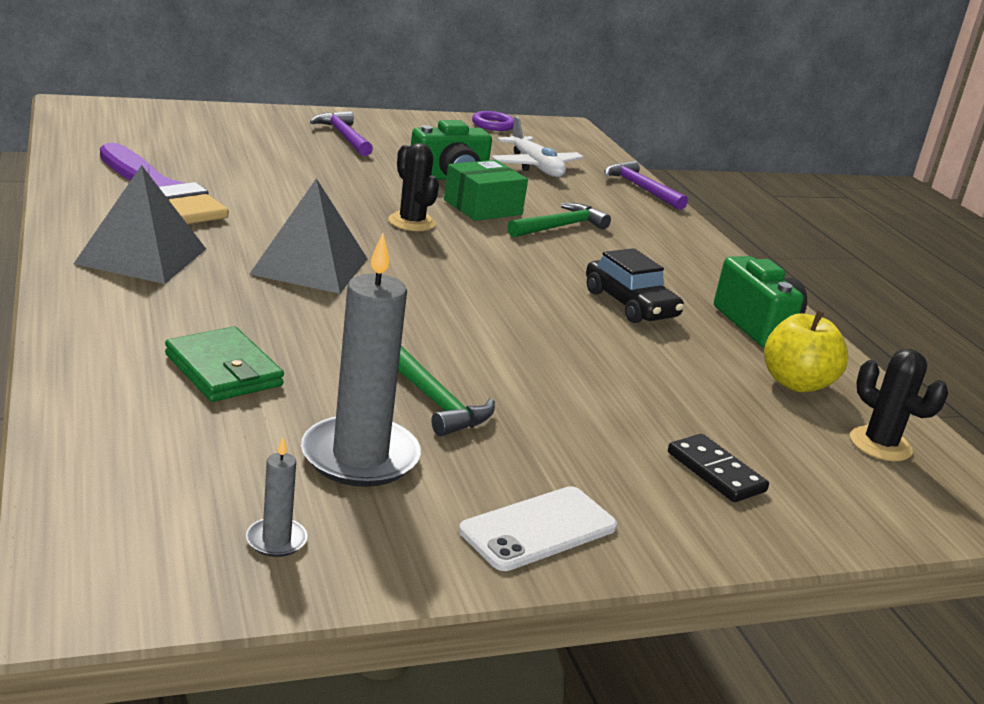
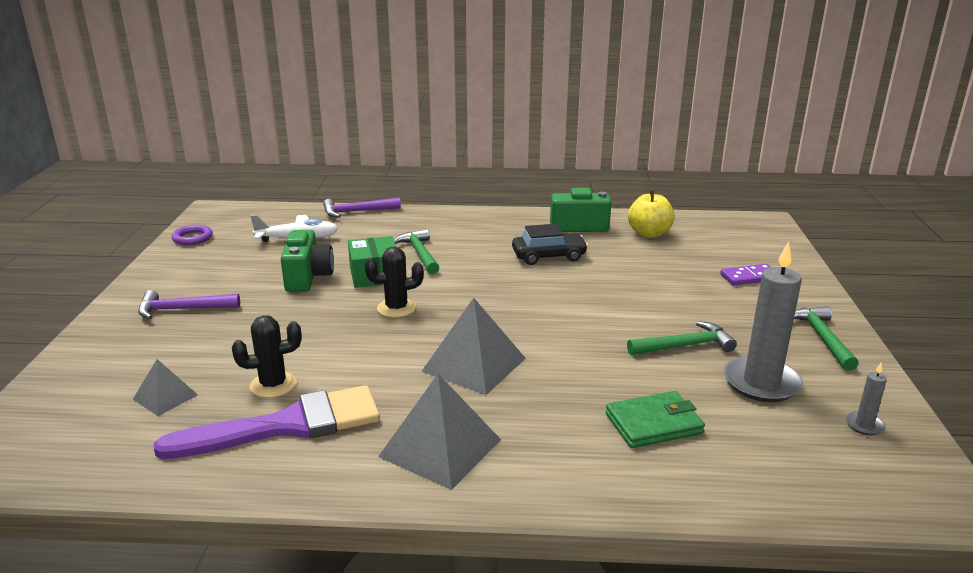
camera: 65 degrees left, 0 degrees up
(191, 146) = (165, 397): none -> grey pyramid
(538, 529) = (821, 338): white phone -> green hammer
(716, 472) = (749, 277): black domino -> purple domino
(880, 444) = (711, 230): black cactus -> black cactus (273, 385)

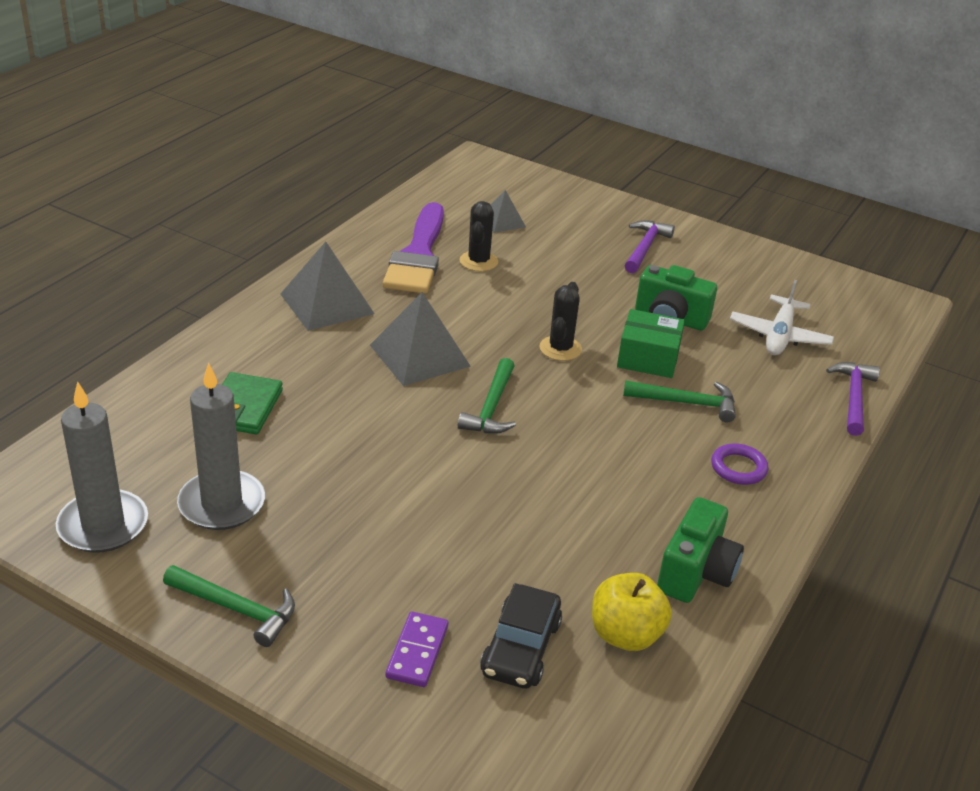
camera: 115 degrees right, 10 degrees up
(192, 238) = (819, 277): purple ring -> purple ring (738, 468)
(549, 256) = (612, 497): black car -> black car (521, 648)
(685, 346) = (327, 492): green hammer -> green hammer (491, 407)
(864, 425) = (103, 525): grey candle -> grey candle, size x2.23

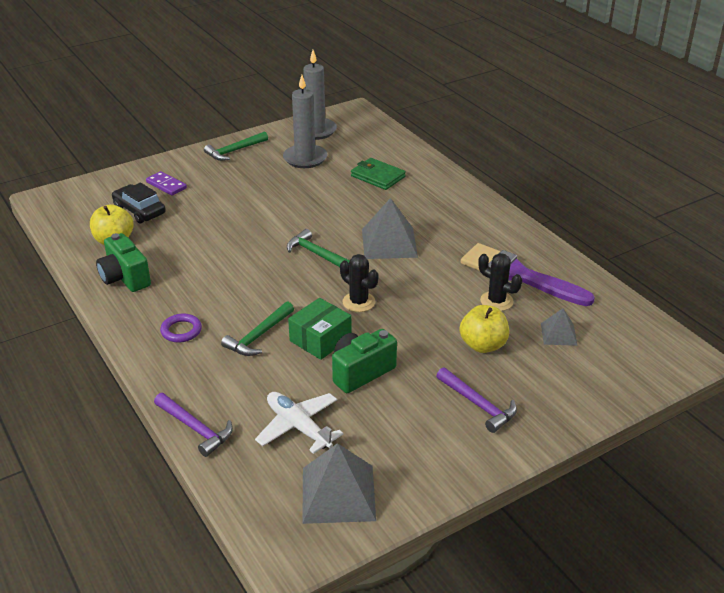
camera: 120 degrees right, 0 degrees up
(327, 303) = (470, 223): grey pyramid -> grey pyramid (338, 493)
(559, 258) = (483, 345): none -> yellow apple

